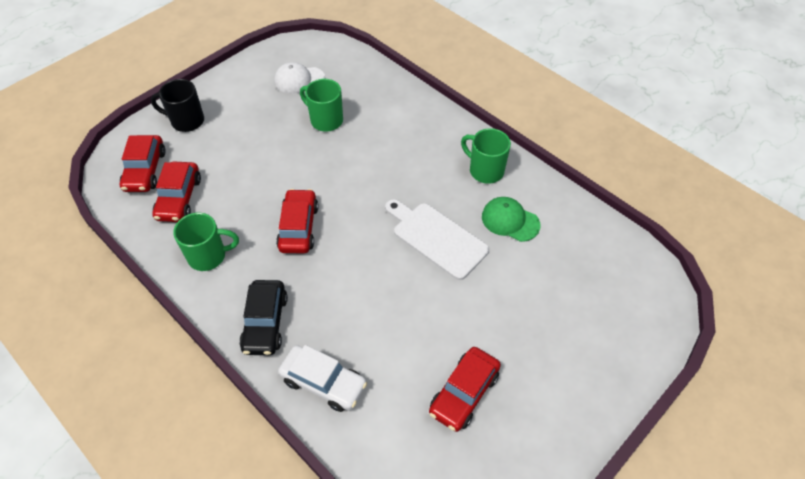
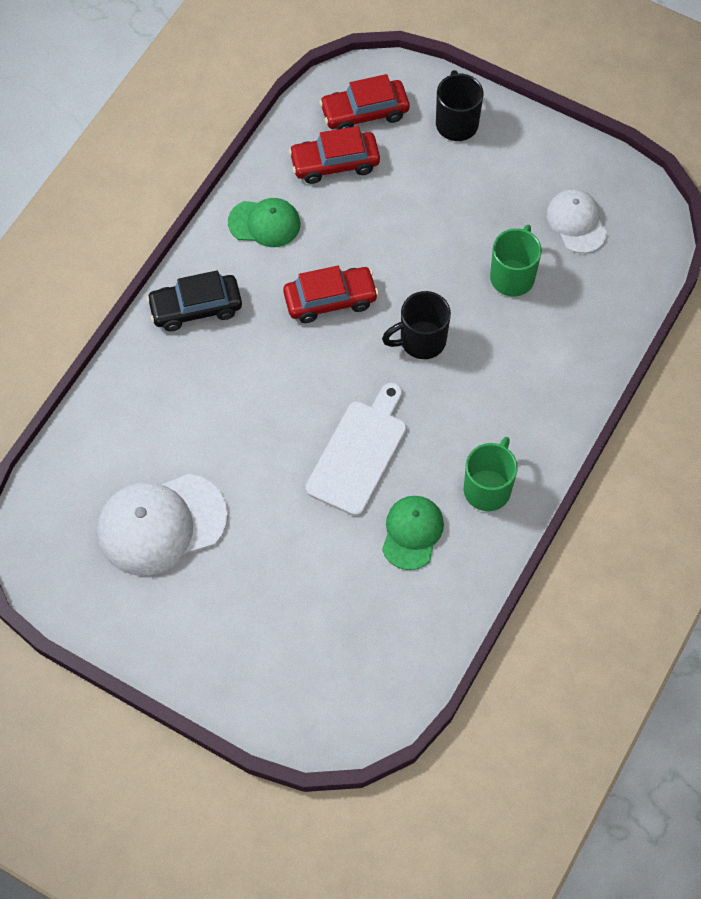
camera: 75 degrees right, 10 degrees up
(208, 256) = (264, 223): green mug -> green cap
(324, 382) = (141, 385): white car -> none
(356, 181) = (421, 341): none -> black mug
(464, 393) = (161, 524): red car -> white cap

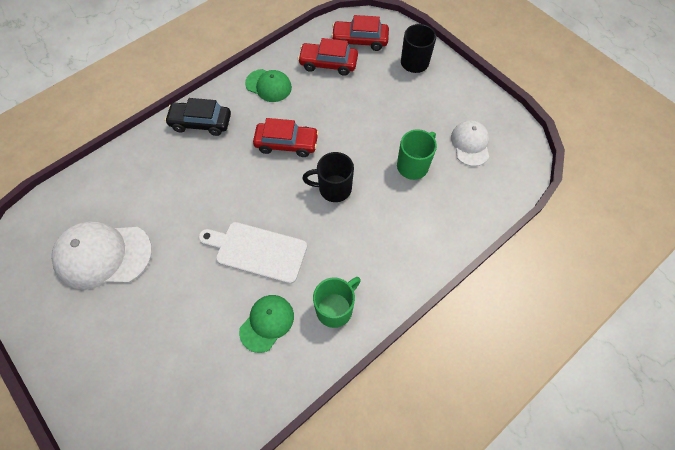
camera: 20 degrees right, 0 degrees up
(359, 453) = (257, 251): white cutting board -> white cutting board turned 120 degrees counterclockwise

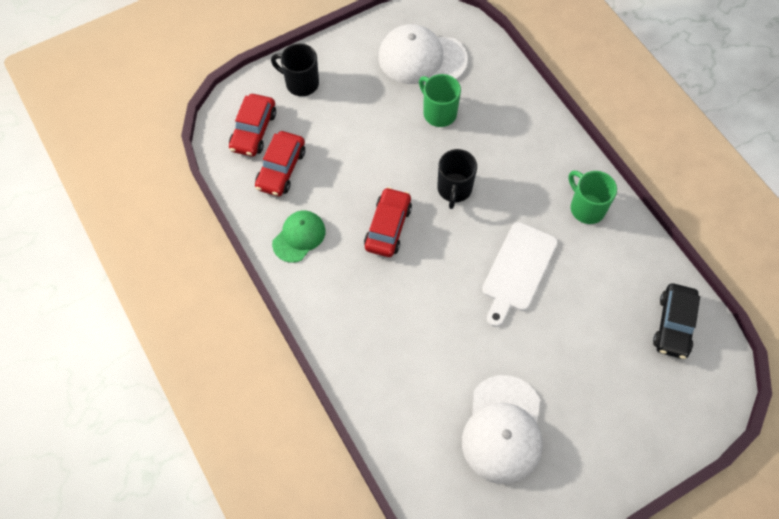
camera: 80 degrees left, 0 degrees up
(201, 123) = (339, 317): black car -> black car (674, 325)
(267, 323) = (595, 269): green cap -> none
(470, 144) = (422, 58): white cap -> white cap, size x1.67

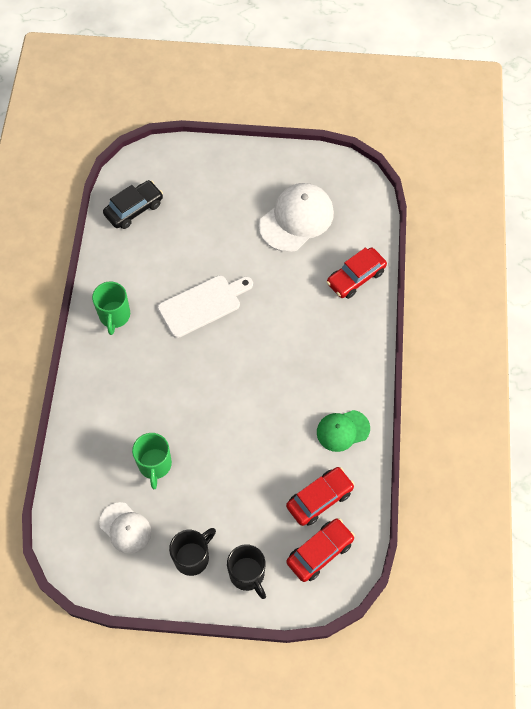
camera: 145 degrees left, 0 degrees up
(388, 227) = (270, 395): red car -> red car (355, 277)
(422, 58) = (125, 528): white cap -> white cap, size x0.60
(454, 189) = (197, 392): black mug -> black mug (192, 557)

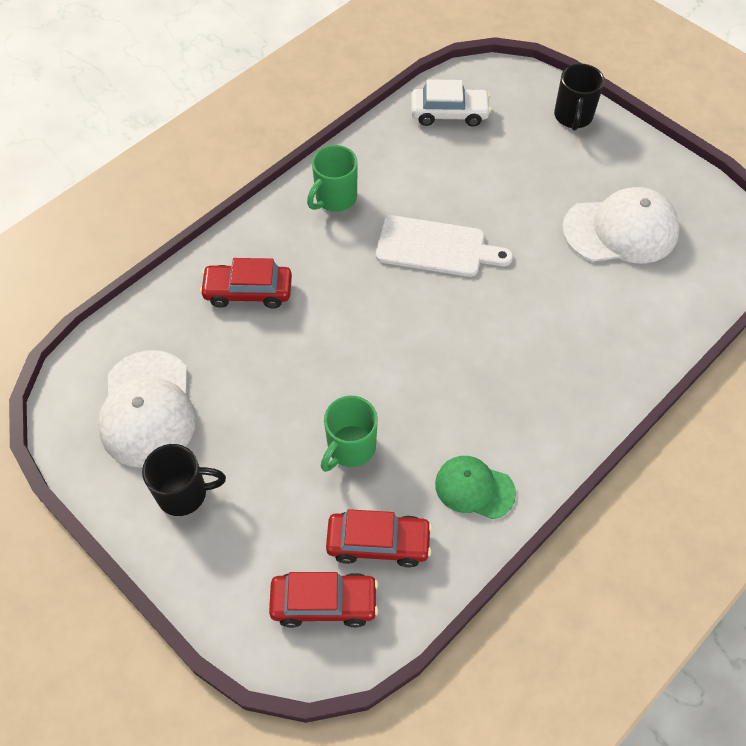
camera: 40 degrees right, 5 degrees down
(125, 528) = (147, 409): white cap -> white cap, size x1.67
(134, 209) = (449, 113): black car -> white car
(155, 465) = (236, 369): green mug -> green mug (350, 448)
(247, 575) = (222, 560): black mug -> black mug (573, 117)
(355, 277) = (639, 335): red car -> red car (248, 292)

